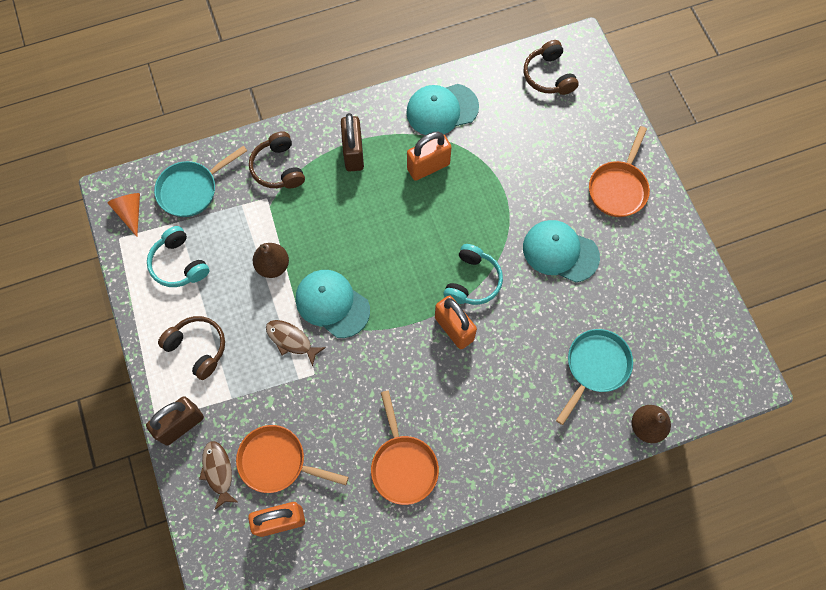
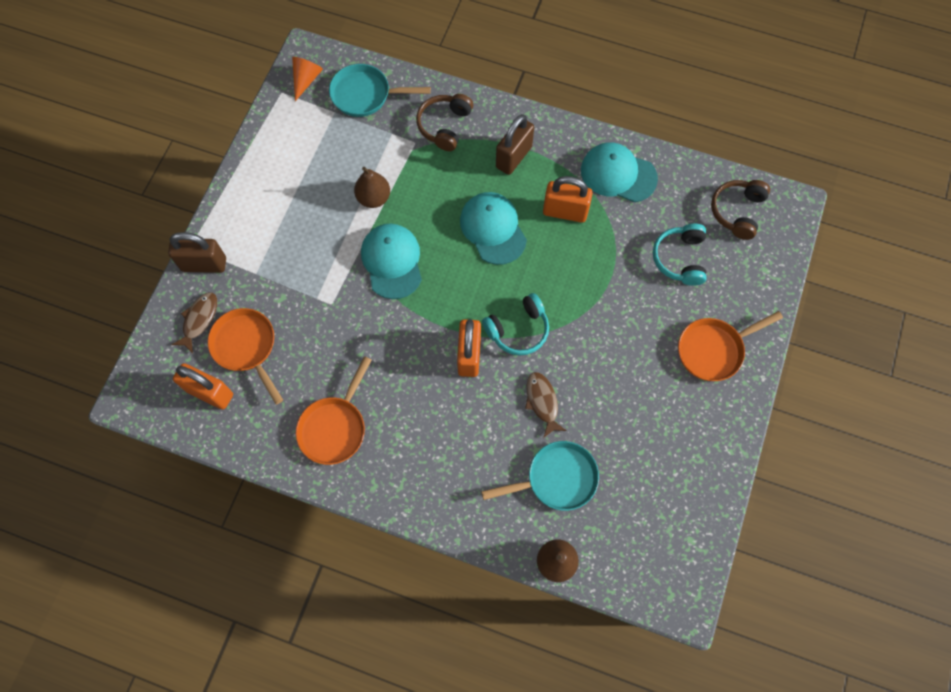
camera: 40 degrees right, 0 degrees up
(179, 264) = (307, 144): turquoise headphones -> turquoise headphones (680, 259)
(198, 348) = (265, 217): brown headphones -> none
(291, 340) = (337, 265): brown fish -> brown fish (542, 402)
(560, 252) = (613, 363): turquoise cap -> turquoise cap (493, 229)

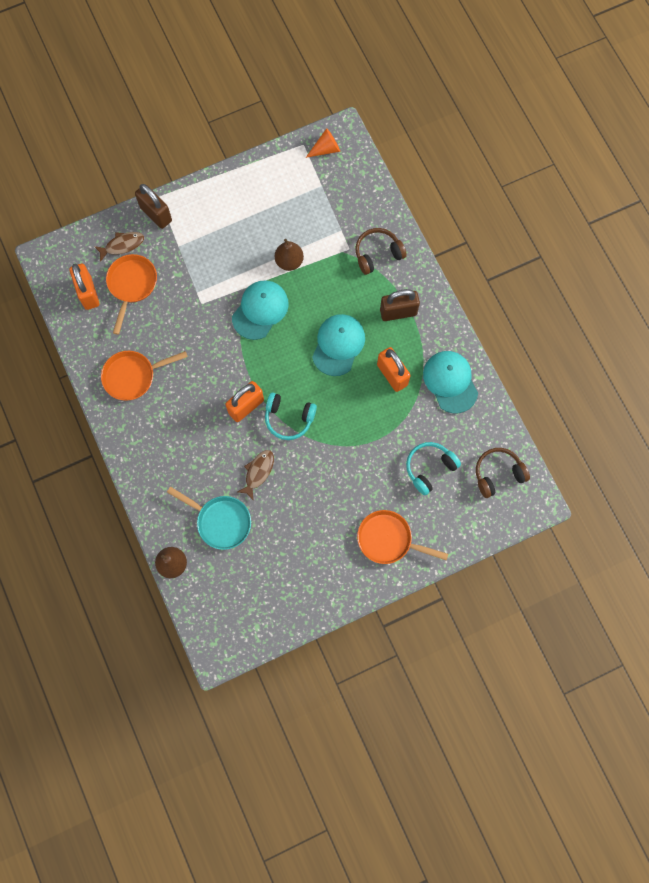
camera: 45 degrees right, 5 degrees up
(365, 95) = (351, 190): turquoise pan -> none

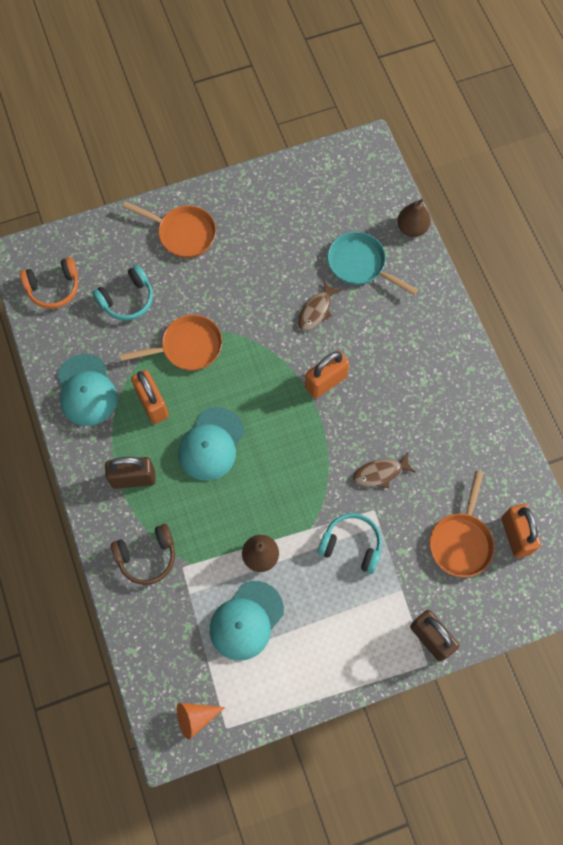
camera: 175 degrees left, 5 degrees down
(122, 245) = (474, 597): brown fish -> brown fish (380, 473)
(133, 376) = (457, 427): orange pan -> orange pan (187, 347)
(260, 310) = (302, 495): turquoise cap -> turquoise cap (246, 620)
(289, 418) = (277, 364): turquoise headphones -> turquoise headphones (351, 545)
(498, 474) = (54, 288): brown headphones -> orange headphones

